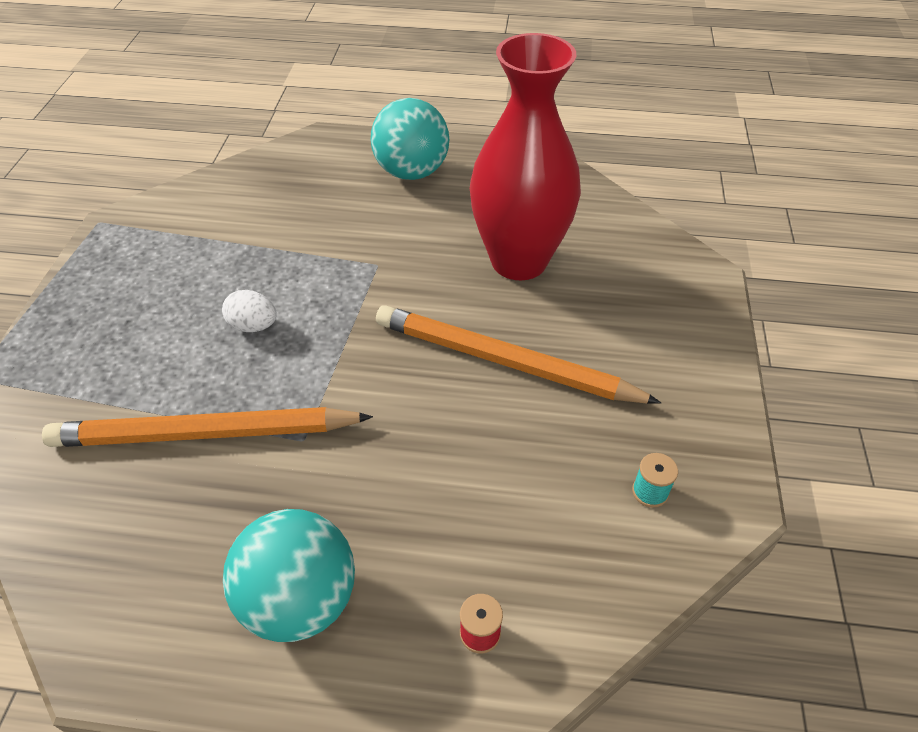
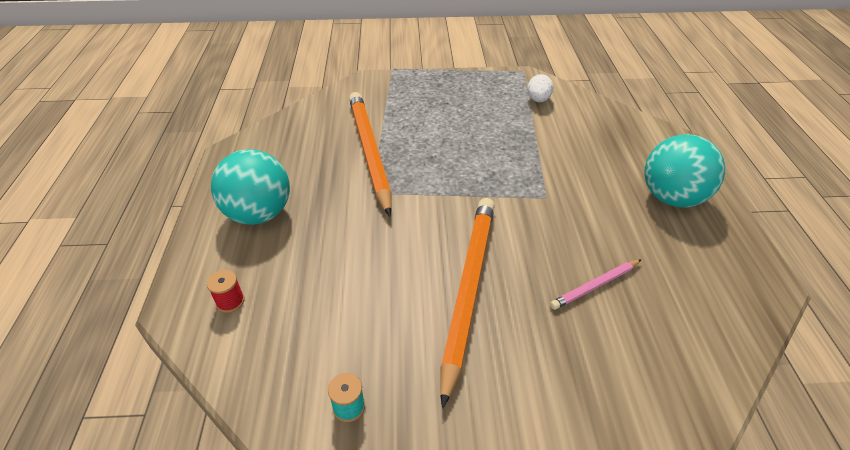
camera: 80 degrees right, 5 degrees down
(253, 326) = (460, 150): white egg -> white egg (538, 100)
(519, 261) = (595, 286): red vase -> pink pencil

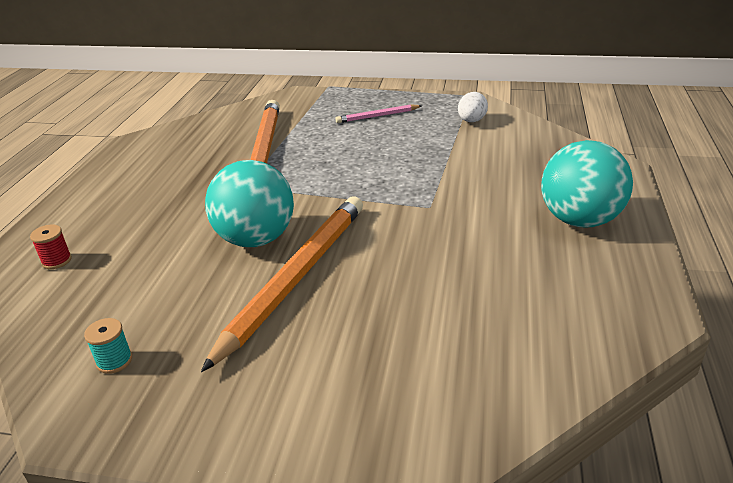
camera: 15 degrees right, 10 degrees down
(259, 214) = (126, 194): turquoise ball -> turquoise ball (256, 239)
(595, 286) = (438, 291): pink pencil -> pink pencil (377, 116)

